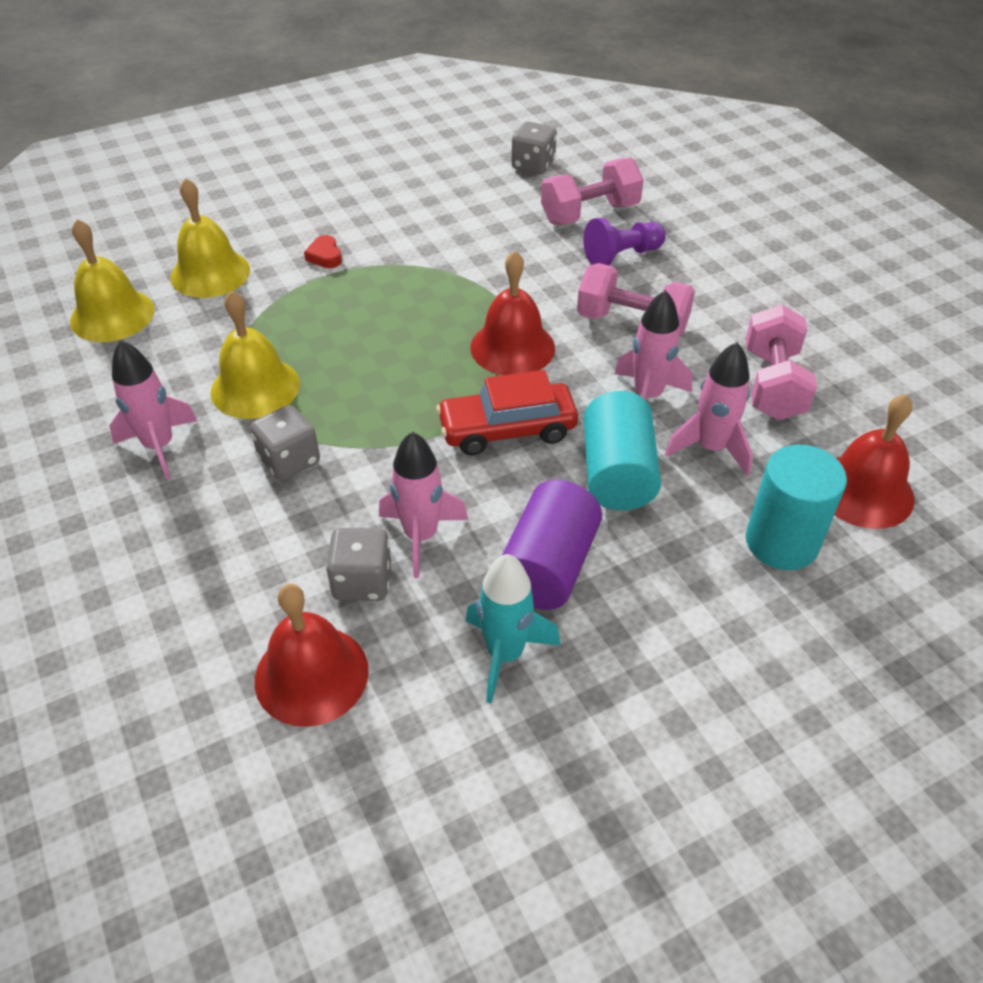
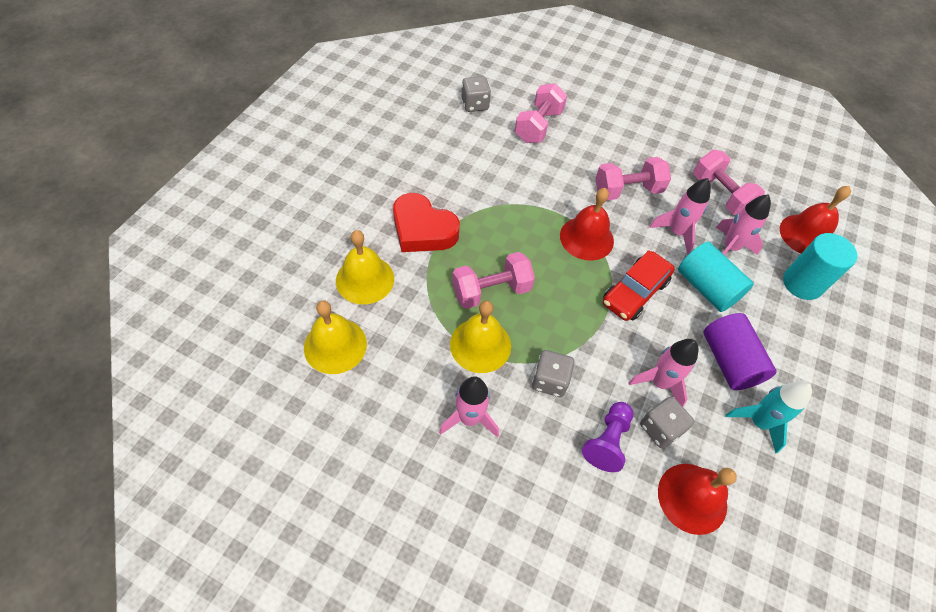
camera: 40 degrees left, 10 degrees up
(325, 256) = (423, 229): red heart -> red heart, size x2.40
(330, 345) = (491, 291): none -> pink dumbbell
(621, 256) = (581, 148): purple pawn -> purple pawn (607, 441)

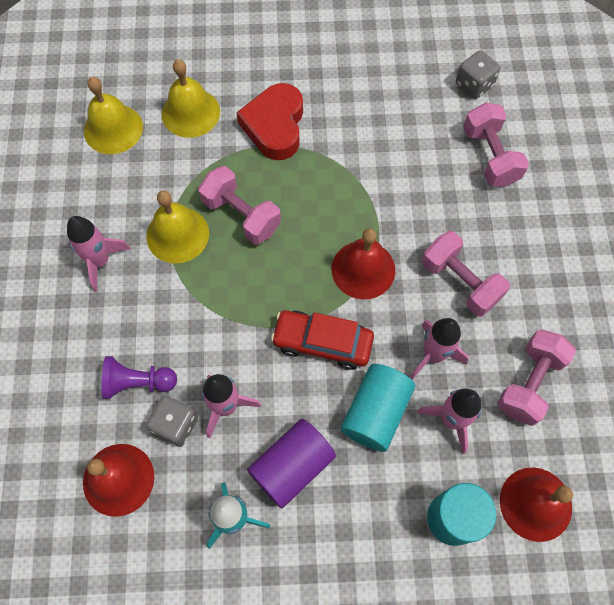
camera: 65 degrees right, 10 degrees up
(538, 126) = (490, 156): pink dumbbell -> pink dumbbell turned 75 degrees clockwise
(549, 380) = (173, 308): grey dice -> none

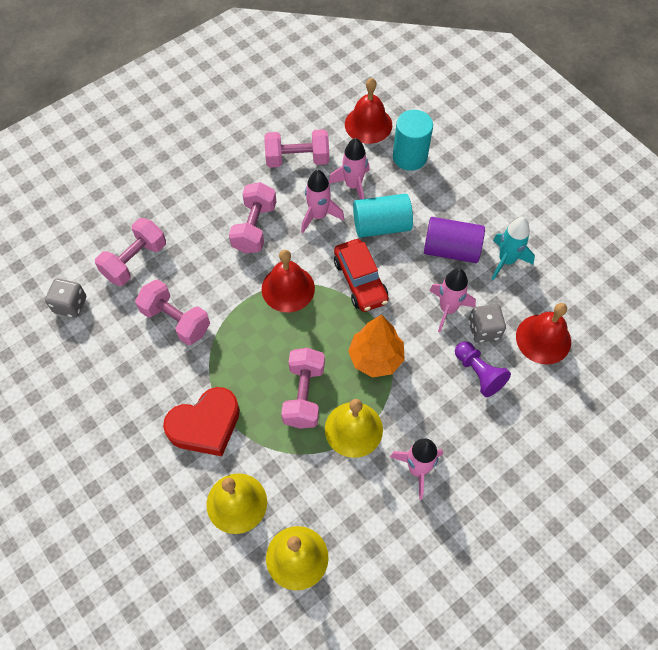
camera: 125 degrees left, 5 degrees down
(228, 299) = (376, 358): none -> orange tree
(397, 156) = (176, 320): none -> pink dumbbell

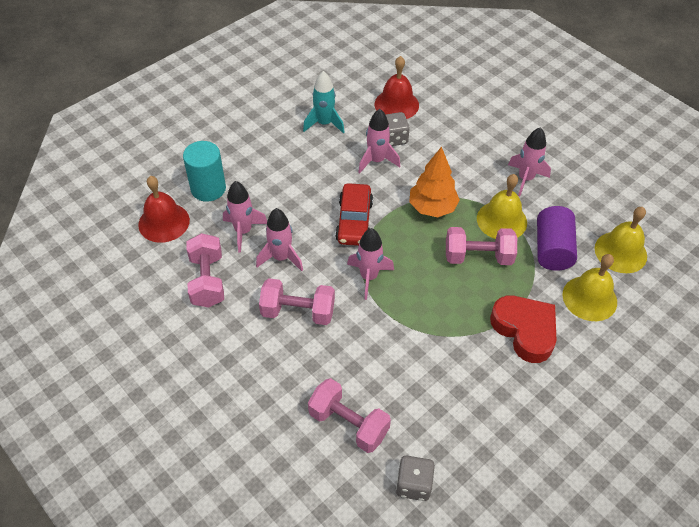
camera: 95 degrees left, 10 degrees down
(176, 320) = (418, 371): pink dumbbell -> none
(288, 288) = (368, 277): red bell -> pink rocket
(360, 281) = (354, 221): red car -> red car turned 120 degrees clockwise
(381, 225) = (291, 208): turquoise cylinder -> none
(451, 249) = (315, 158): purple cylinder -> purple cylinder (552, 249)
(478, 373) = (434, 142): purple pawn -> none

